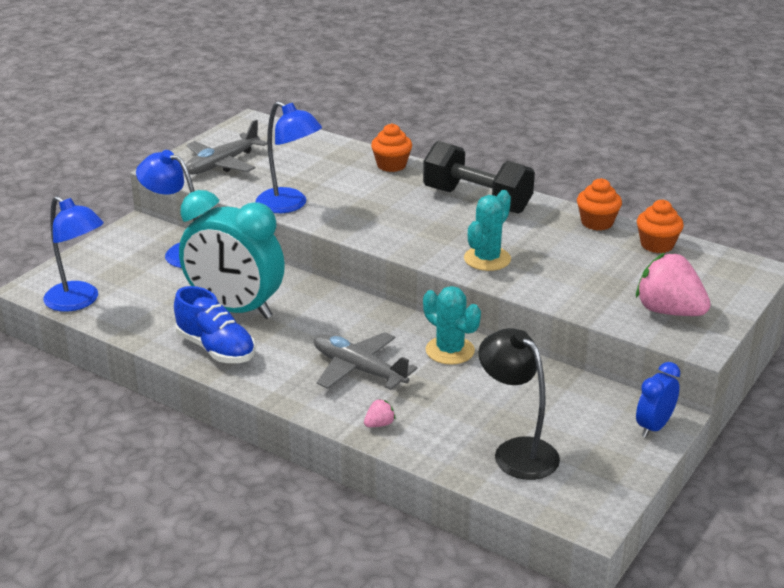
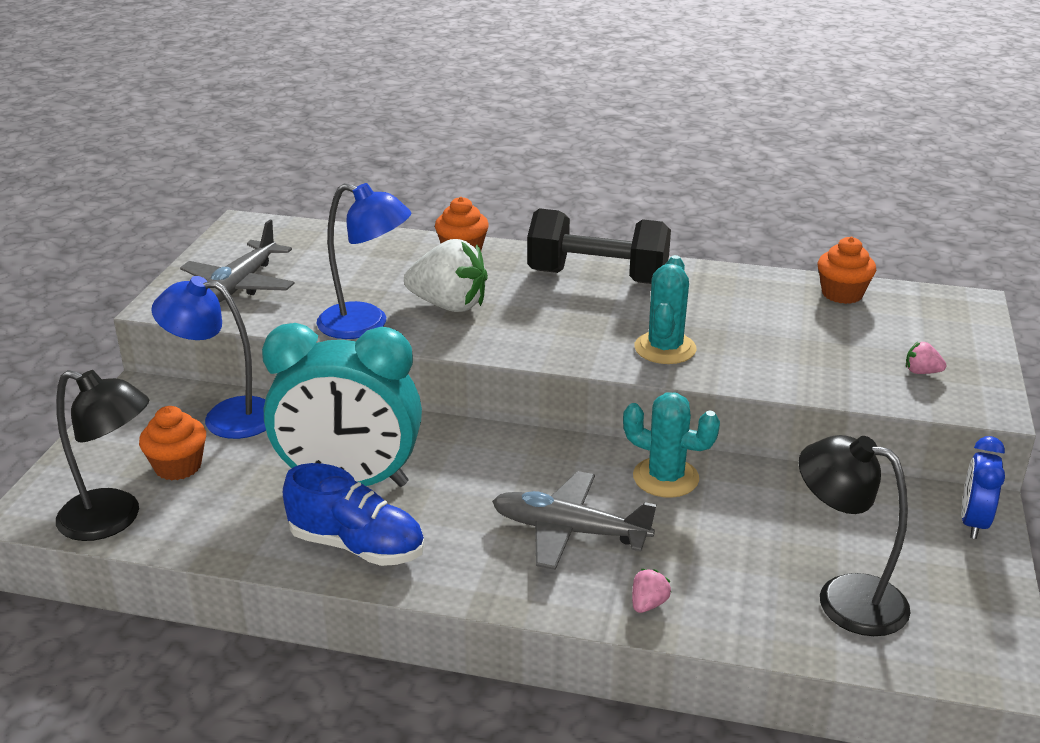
camera: 20 degrees left, 0 degrees up
(79, 301) = (113, 519): blue lamp -> black lamp
(355, 202) = (449, 305): none -> white strawberry
(597, 223) = (755, 280): orange cupcake -> orange cupcake (178, 466)
(669, 311) = (921, 372): pink strawberry -> pink strawberry, size x0.42

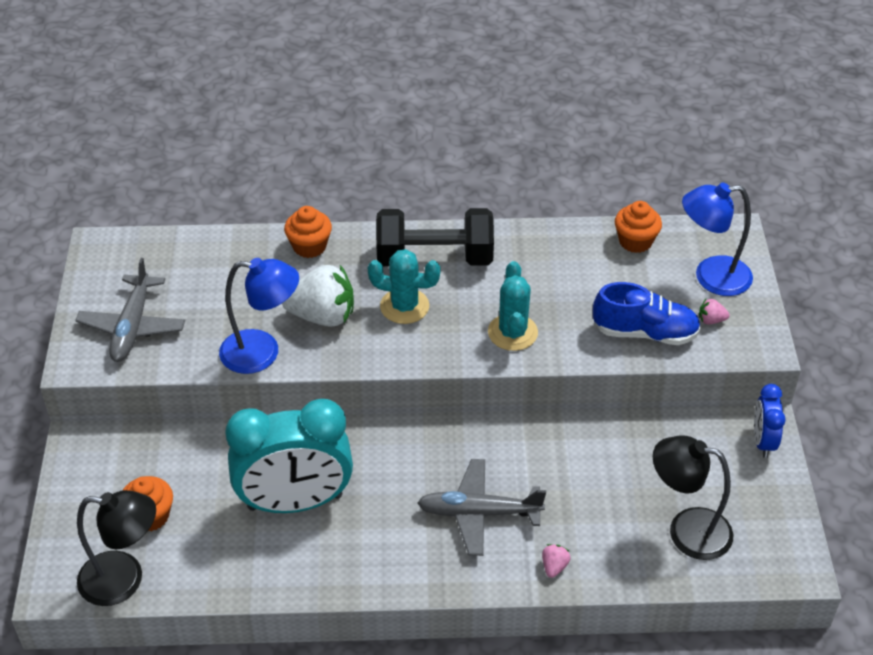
camera: 15 degrees left, 15 degrees up
(226, 417) = (165, 456): blue lamp -> blue lamp (711, 277)
(357, 546) = (326, 562): blue shoe -> blue shoe (645, 333)
(665, 478) = (535, 446): turquoise cactus -> turquoise cactus (404, 306)

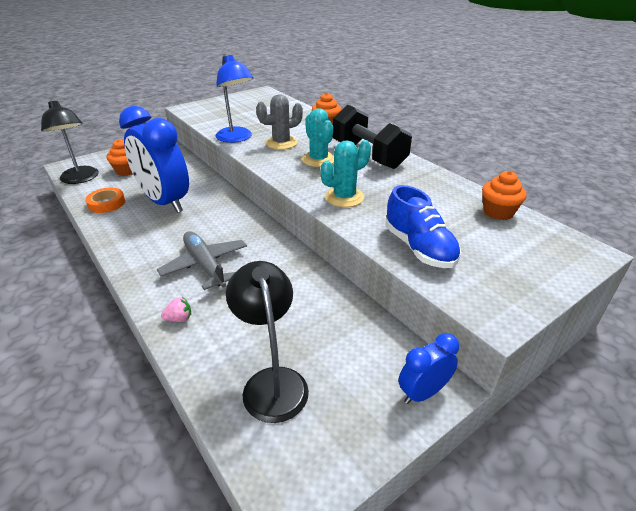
camera: 55 degrees right, 10 degrees down
(132, 327) = (220, 110): grey plane -> none
(239, 566) = (106, 203): none -> orange tape
(295, 502) = (165, 202): turquoise clock -> blue clock
(323, 316) = (281, 143): white strawberry -> grey cactus
(711, 277) = (524, 258): blue lamp -> none
(711, 320) = (480, 275): pink strawberry -> none

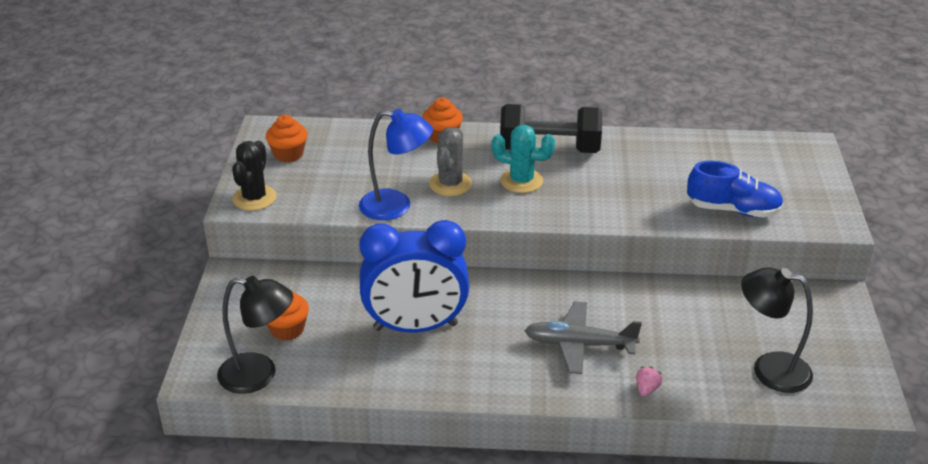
camera: 50 degrees left, 0 degrees up
(106, 203) = (362, 371): orange tape -> none
(197, 109) = (254, 198): none -> black cactus
(344, 197) = (615, 204): turquoise cactus -> none
(423, 392) = (839, 306): blue clock -> none
(498, 212) = (725, 146): orange cupcake -> orange cupcake (288, 154)

